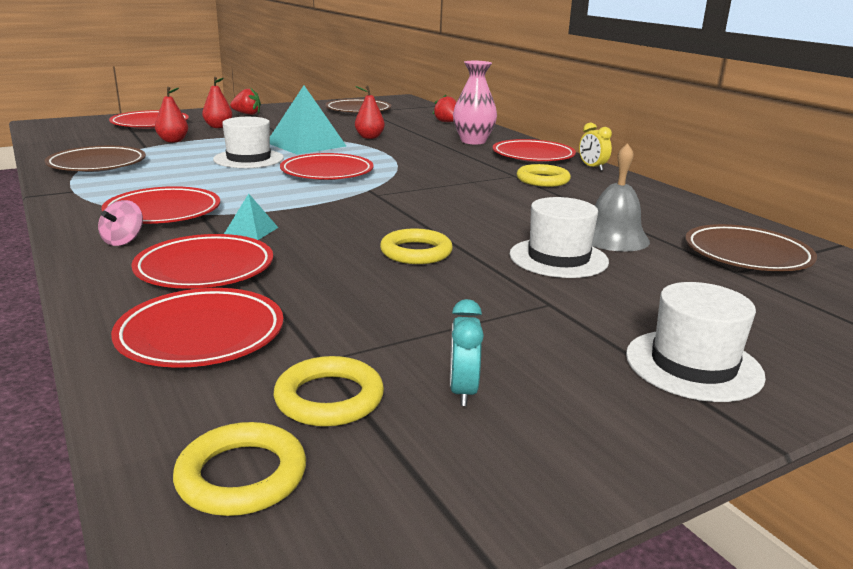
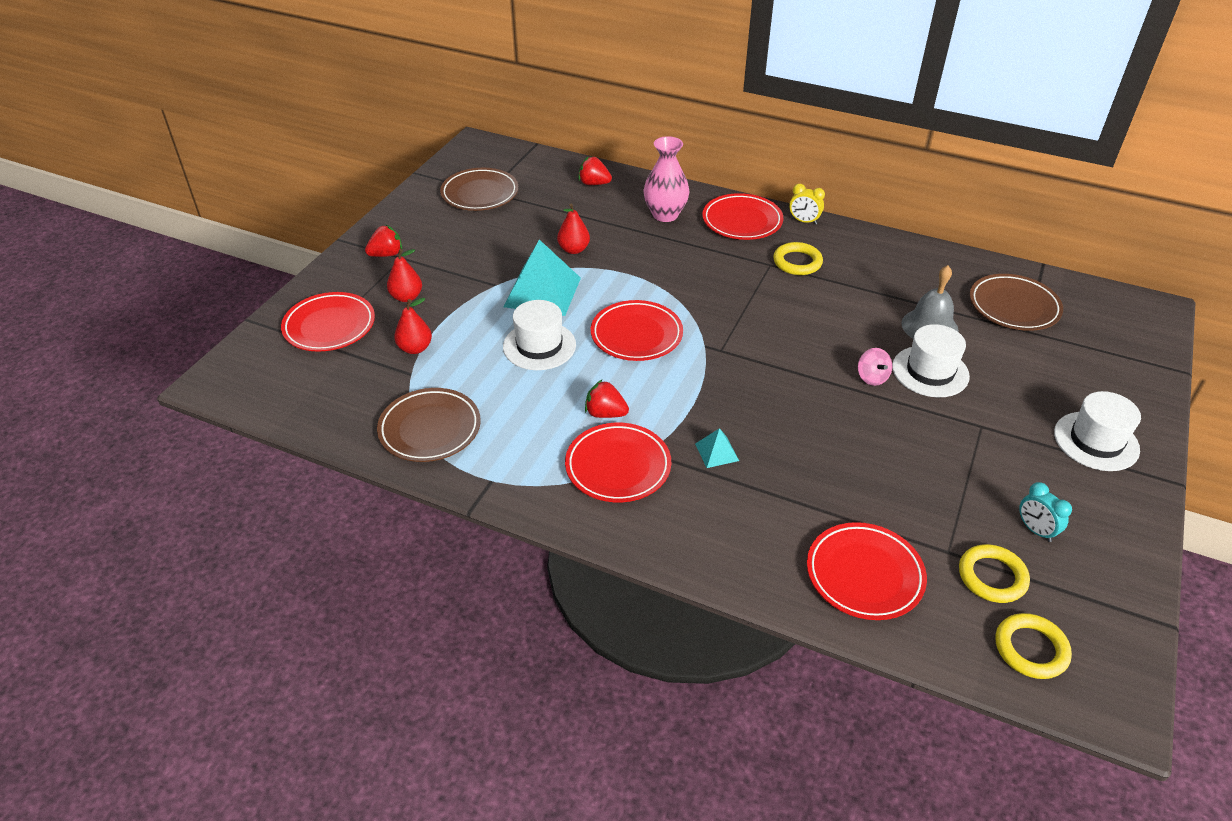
camera: 35 degrees left, 20 degrees up
(123, 241) = (657, 518): pink spinning top -> pink spinning top (872, 377)
(205, 269) = (762, 514): red plate -> none
(217, 192) = (605, 413): none -> red strawberry
(416, 252) = (850, 414): yellow ring -> none

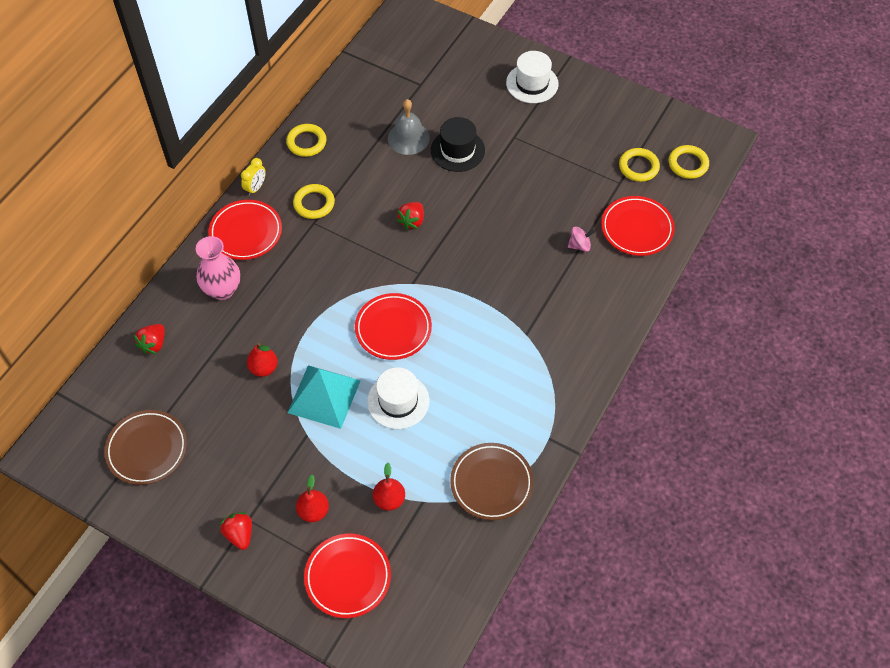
camera: 85 degrees left, 15 degrees up
(605, 413) = (484, 358): red strawberry -> red strawberry (412, 221)
(618, 466) = (539, 354): red plate -> none
(716, 452) = (529, 291): turquoise pyramid -> none
(872, 377) = (460, 185): pink spinning top -> pink spinning top (579, 245)
(884, 249) = (306, 142): none -> yellow ring
(930, 371) = (457, 150): white hat -> black hat
(1013, 307) = (392, 83): brown plate -> none
(1035, 530) = (604, 136): turquoise clock -> none

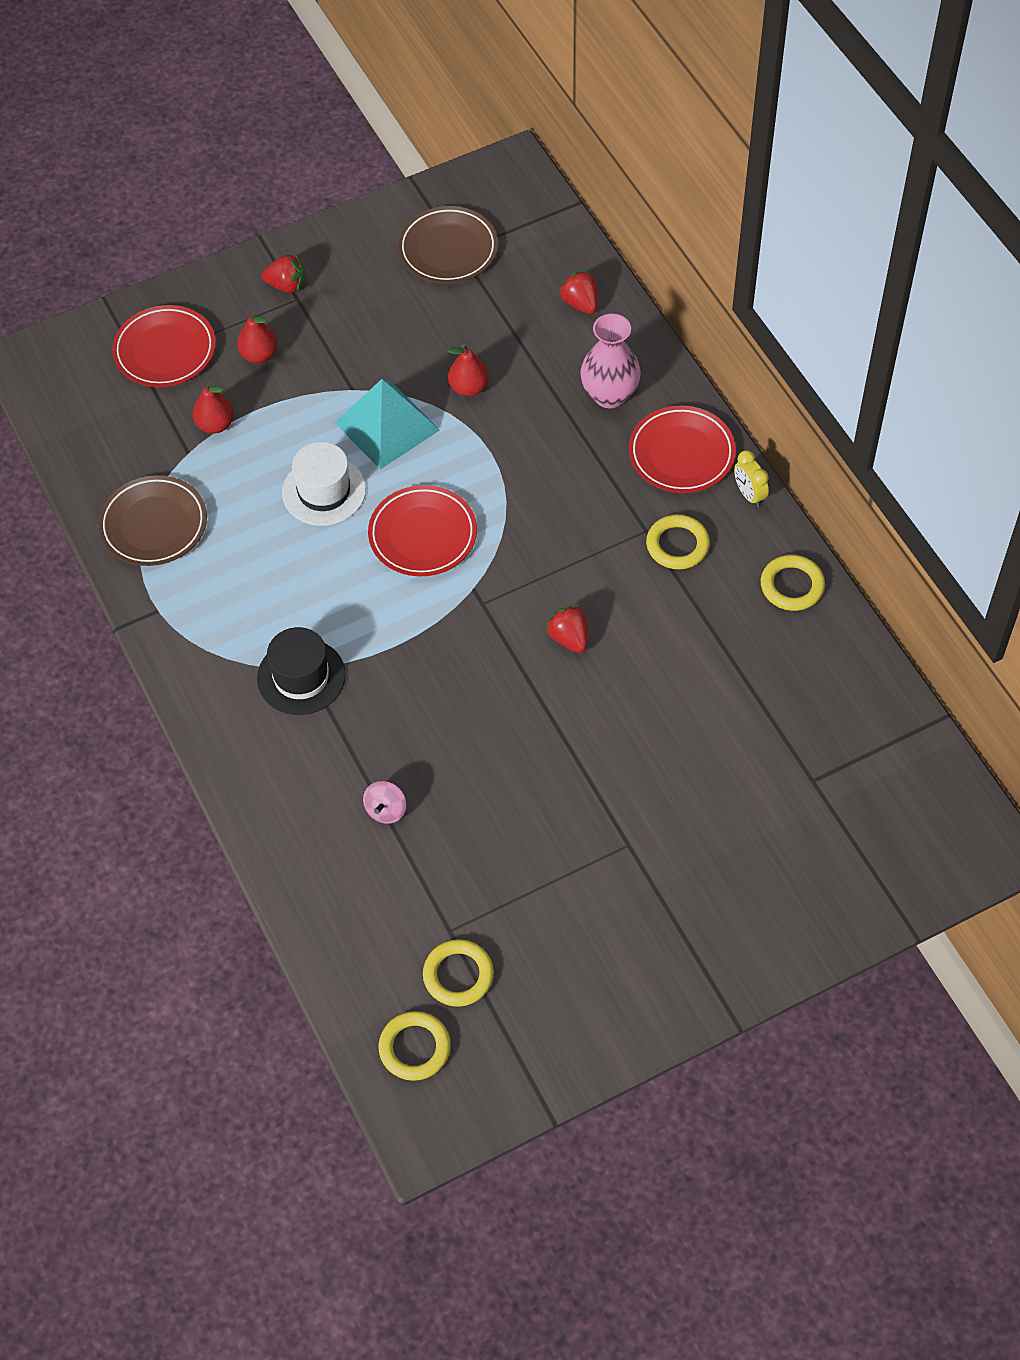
camera: 125 degrees right, 0 degrees up
(408, 138) = (717, 710): grey bell -> none
(457, 150) = (653, 758): black hat -> black hat (301, 677)
(532, 83) = (716, 933): white hat -> none
(637, 228) = (358, 899): red plate -> none

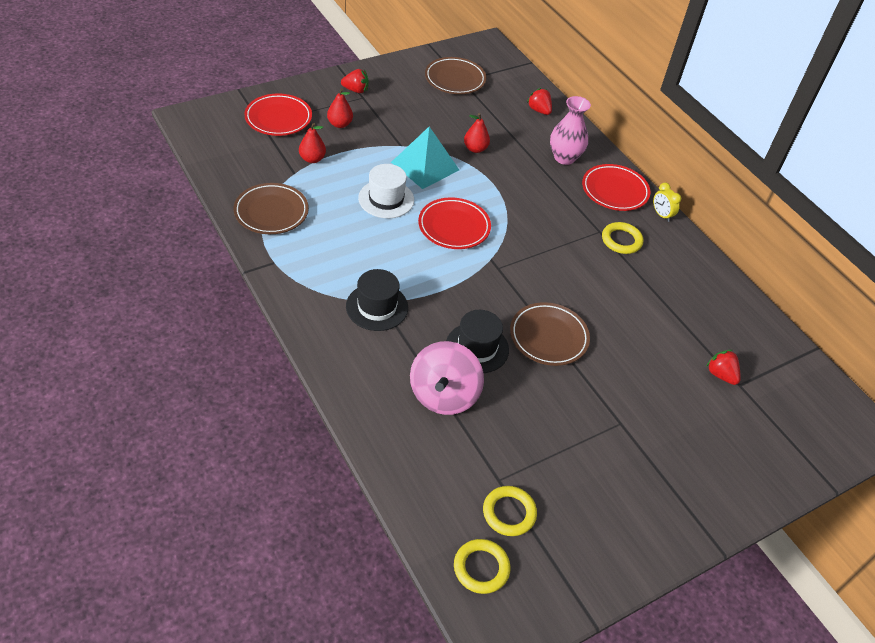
camera: 10 degrees left, 10 degrees down
(386, 810) = (444, 395): pink spinning top -> pink spinning top, size x2.21
(438, 736) = (477, 348): none -> black hat
(543, 715) = (548, 337): none -> brown plate
(569, 638) = (559, 291): red strawberry -> red strawberry (721, 375)
(792, 586) = (699, 267): yellow ring -> none

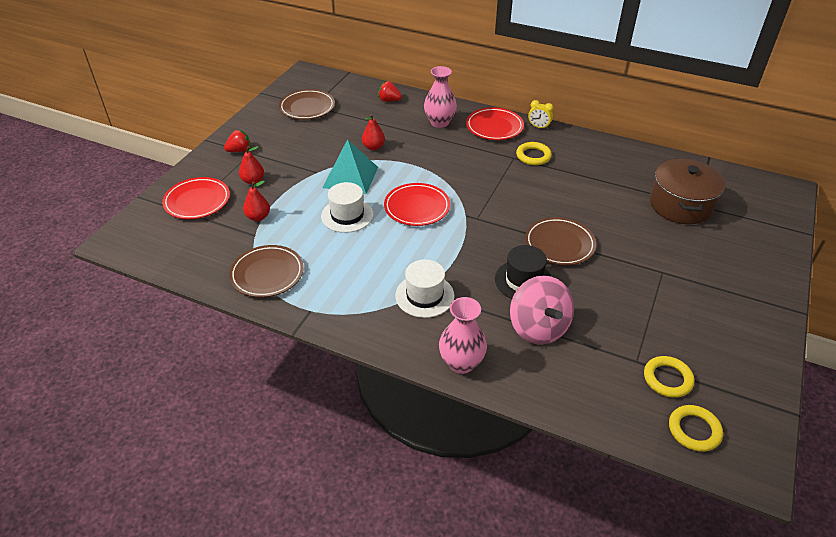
camera: 30 degrees left, 5 degrees down
(346, 380) = (461, 363): none -> pink vase
(377, 307) = (424, 295): black hat -> white hat
(721, 375) = (680, 205): red strawberry -> brown pot

